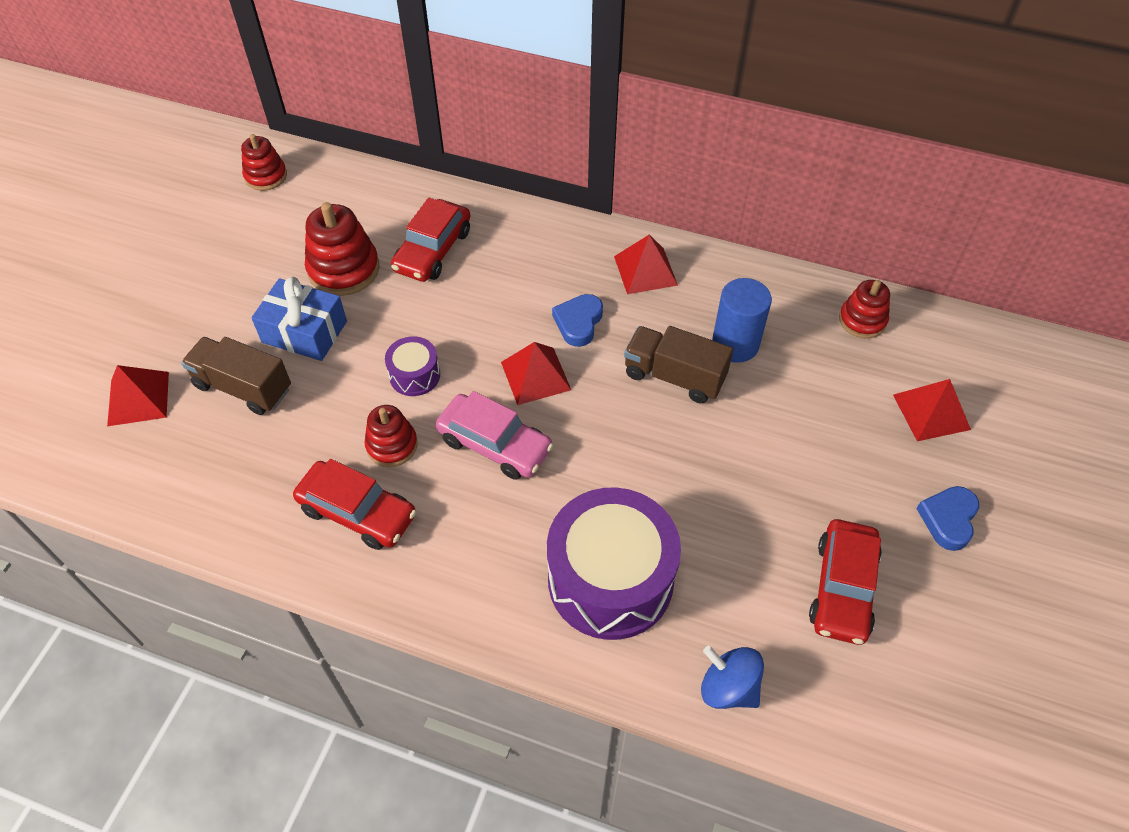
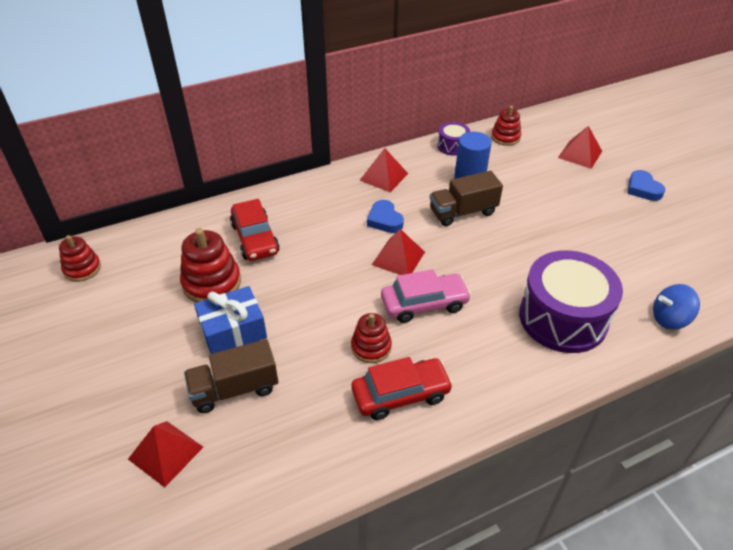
camera: 45 degrees left, 10 degrees down
(415, 375) = (333, 304): purple drum -> purple drum (452, 146)
(842, 588) = (648, 244): red car -> none

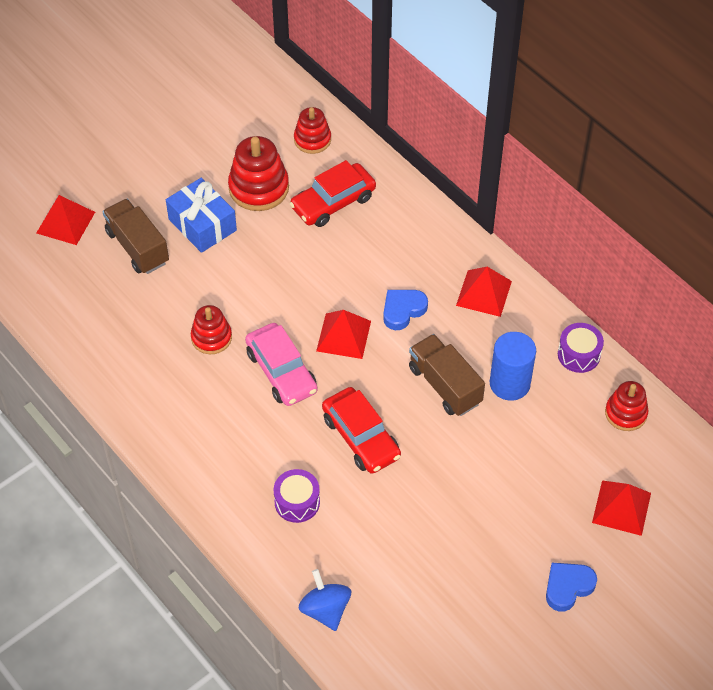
camera: 75 degrees right, 10 degrees up
(82, 269) = (247, 84): red stacking toy -> red stacking toy (312, 140)
(400, 394) = (161, 373): red car -> red car (361, 437)
(563, 318) = (297, 502): purple drum -> purple drum, size x0.46

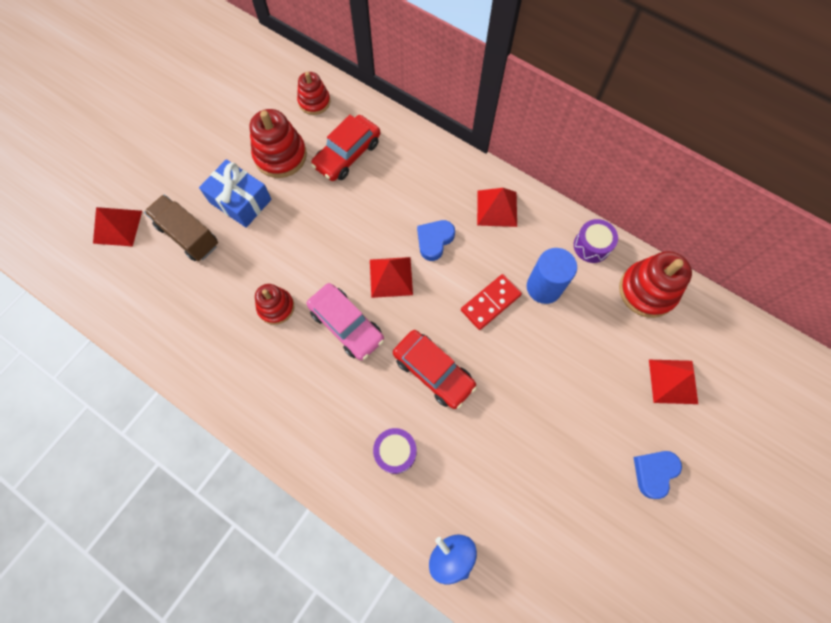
camera: 15 degrees left, 15 degrees up
(445, 385) = (490, 302): brown truck -> red domino
(625, 413) = (647, 291): red stacking toy -> red stacking toy, size x1.58

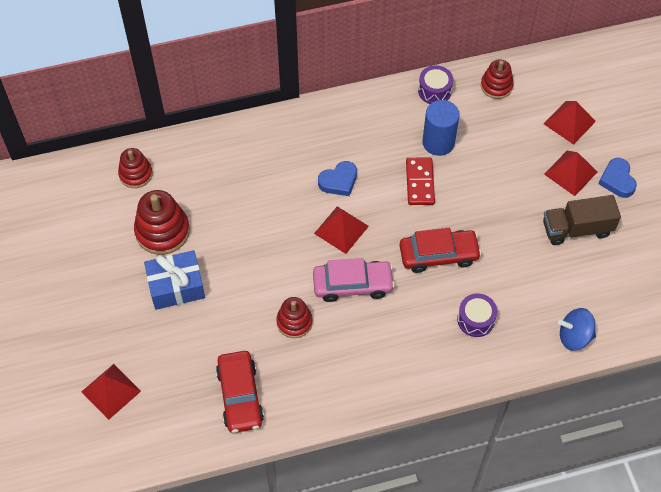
camera: 50 degrees left, 10 degrees down
(188, 235) = (171, 344): brown truck -> brown truck (577, 229)
(347, 154) = (208, 185): red car -> red car (240, 396)
(434, 240) = (339, 181): blue heart -> blue heart turned 105 degrees counterclockwise
(497, 208) = (351, 124): red pyramid -> red pyramid (570, 173)
(647, 291) = (496, 86): red stacking toy -> red stacking toy, size x0.63

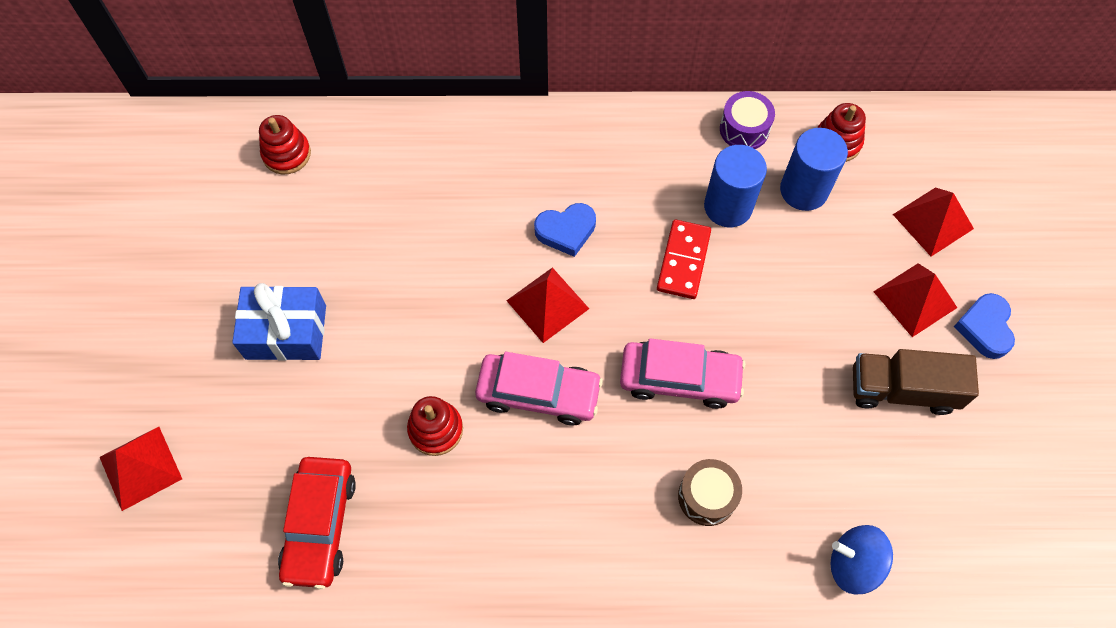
camera: 15 degrees right, 5 degrees up
(162, 231) = (295, 245): red stacking toy -> none
(438, 255) = (679, 379): red car -> pink car
(475, 320) = (707, 496): purple drum -> brown drum
(483, 121) = (803, 190): none -> blue cylinder

